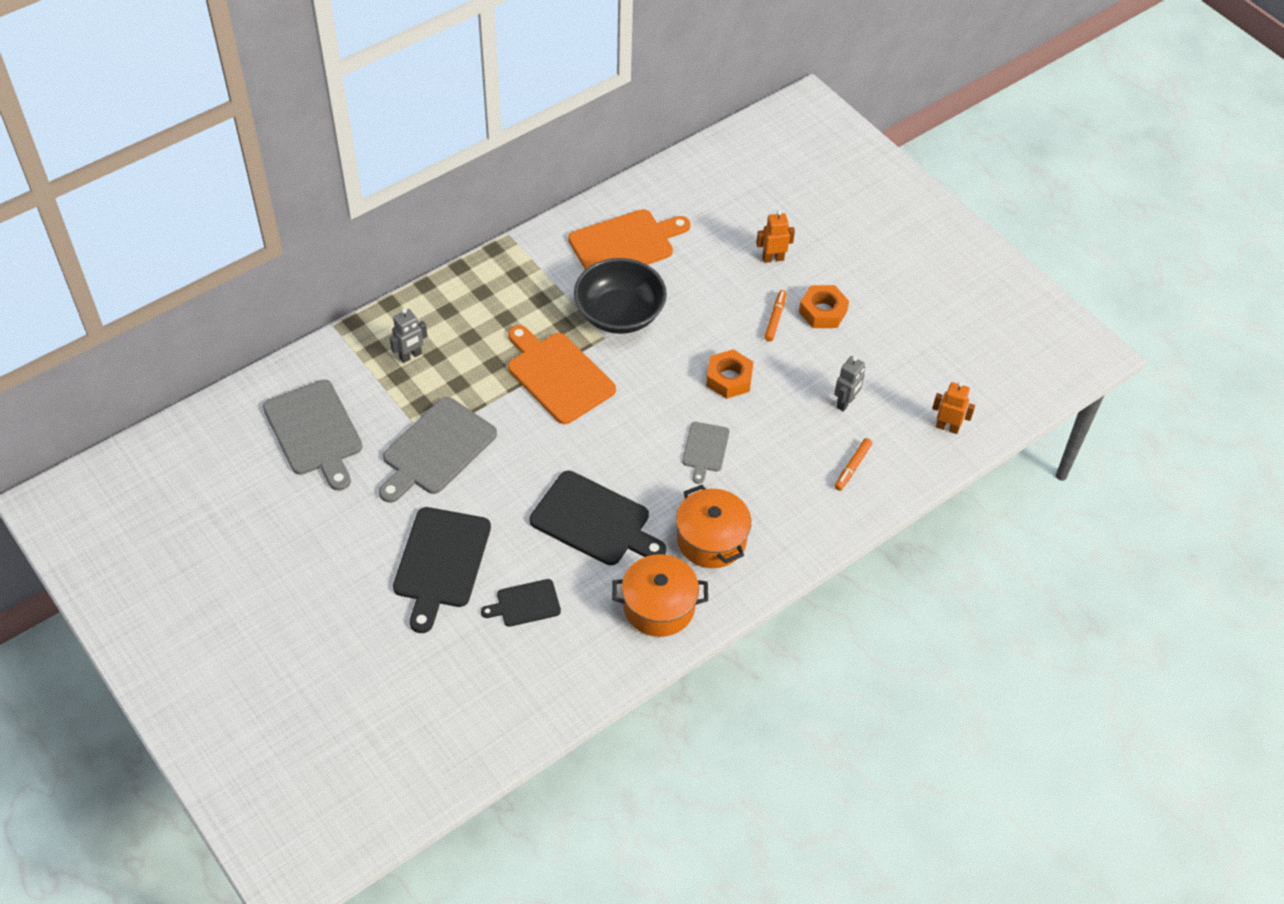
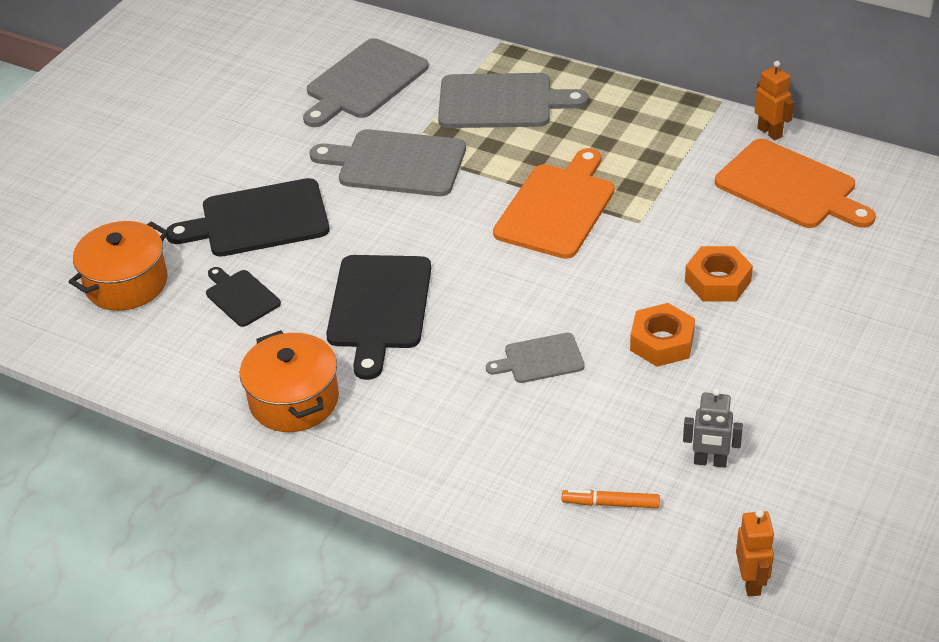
camera: 70 degrees right, 10 degrees down
(410, 356) = (501, 102): grey robot -> grey cutting board
(619, 314) = (683, 220): black bowl -> none
(711, 540) = (413, 411): orange pot -> orange pot (126, 283)
(773, 258) = (887, 313): orange robot -> orange robot (770, 132)
(775, 318) = (791, 349): orange marker -> none
(822, 311) = (842, 389): orange nut -> orange nut (717, 281)

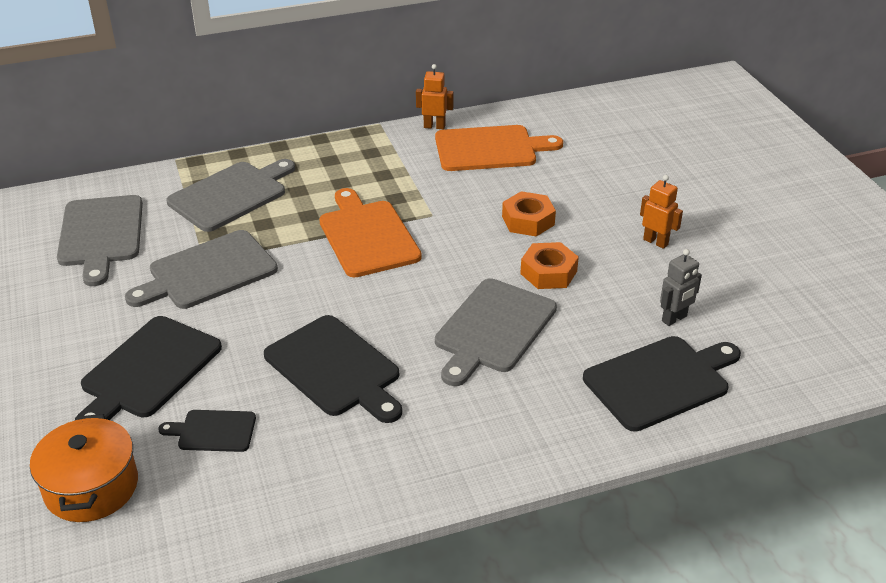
camera: 50 degrees left, 5 degrees down
(294, 400) = (364, 470): orange pot -> none
(540, 359) = (493, 329): grey cutting board -> grey cutting board, size x1.84
(610, 503) = (661, 381): orange marker -> black cutting board
(751, 582) = (792, 366): orange robot -> orange robot (655, 242)

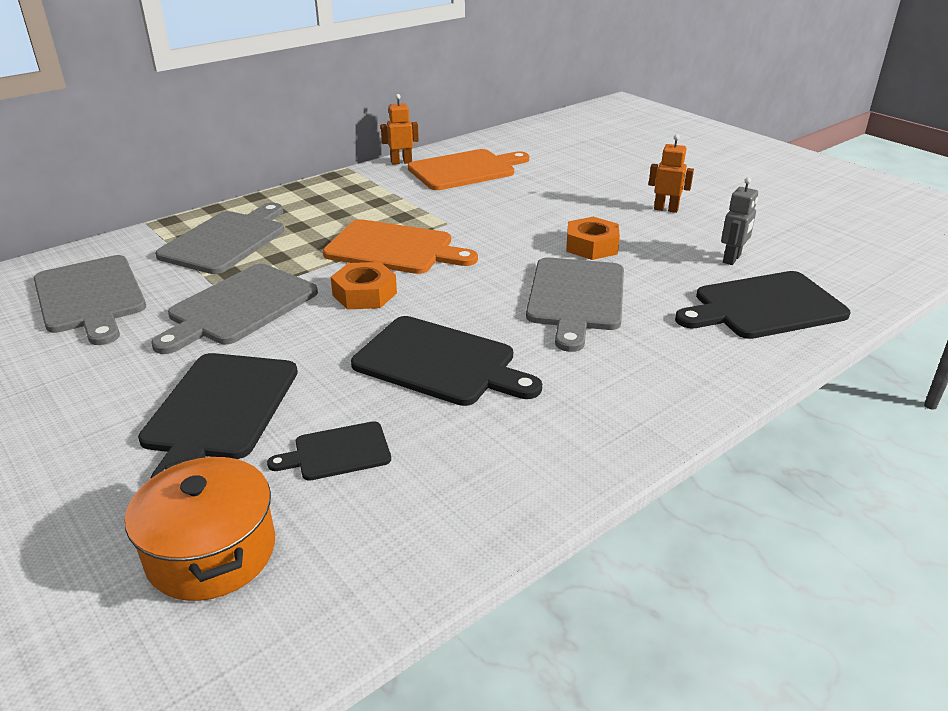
camera: 20 degrees left, 5 degrees down
(367, 236) = (394, 248): orange cutting board -> orange cutting board turned 150 degrees clockwise
(528, 220) = (541, 213): orange nut -> orange nut (364, 294)
(661, 381) = (764, 307): black cutting board -> black cutting board turned 150 degrees counterclockwise

